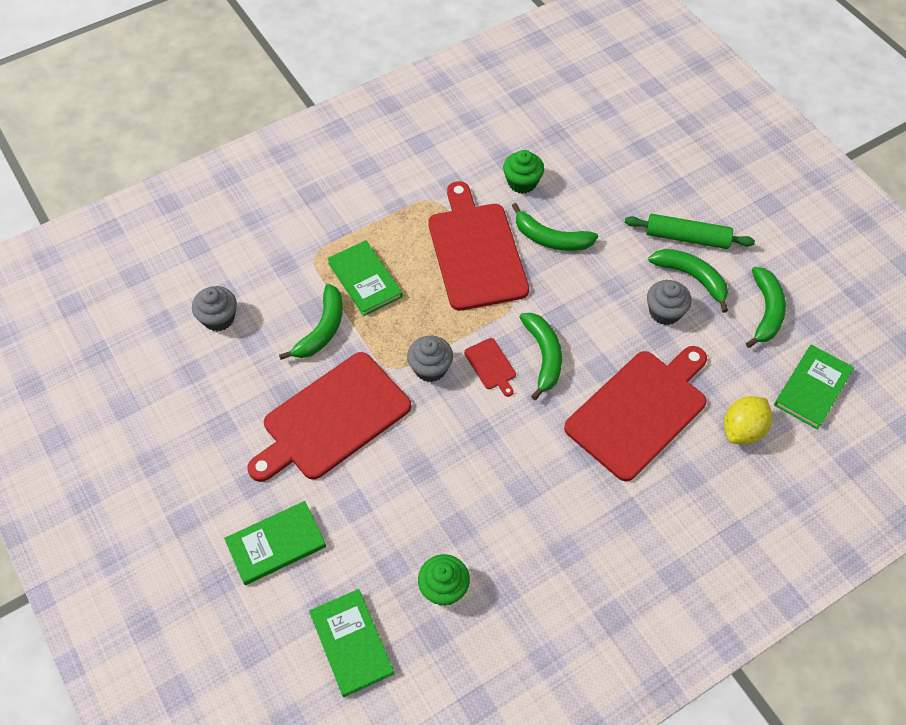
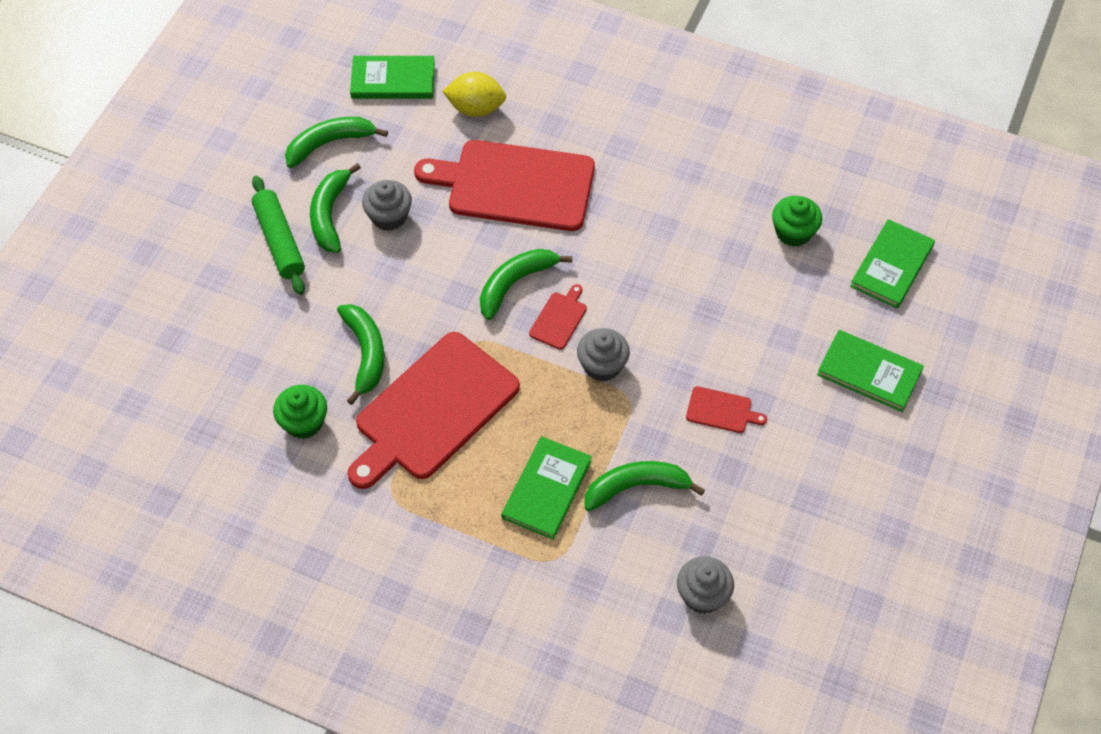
camera: 125 degrees left, 0 degrees up
(332, 419) = (721, 410): red cutting board -> red cutting board, size x0.41

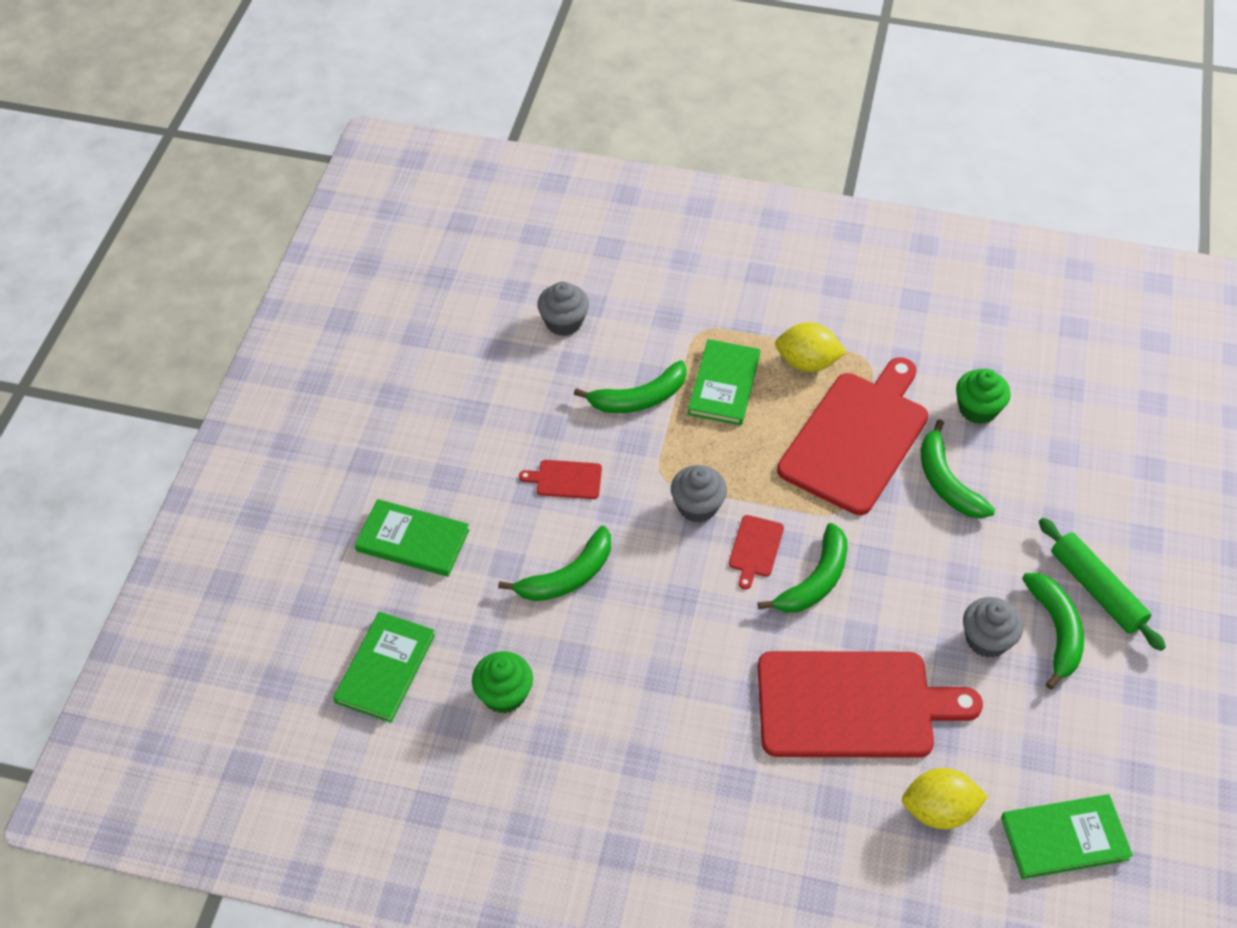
camera: 170 degrees right, 5 degrees down
(329, 143) = (1101, 726): green banana -> green banana (568, 576)
(454, 502) = (807, 363): none -> yellow lemon

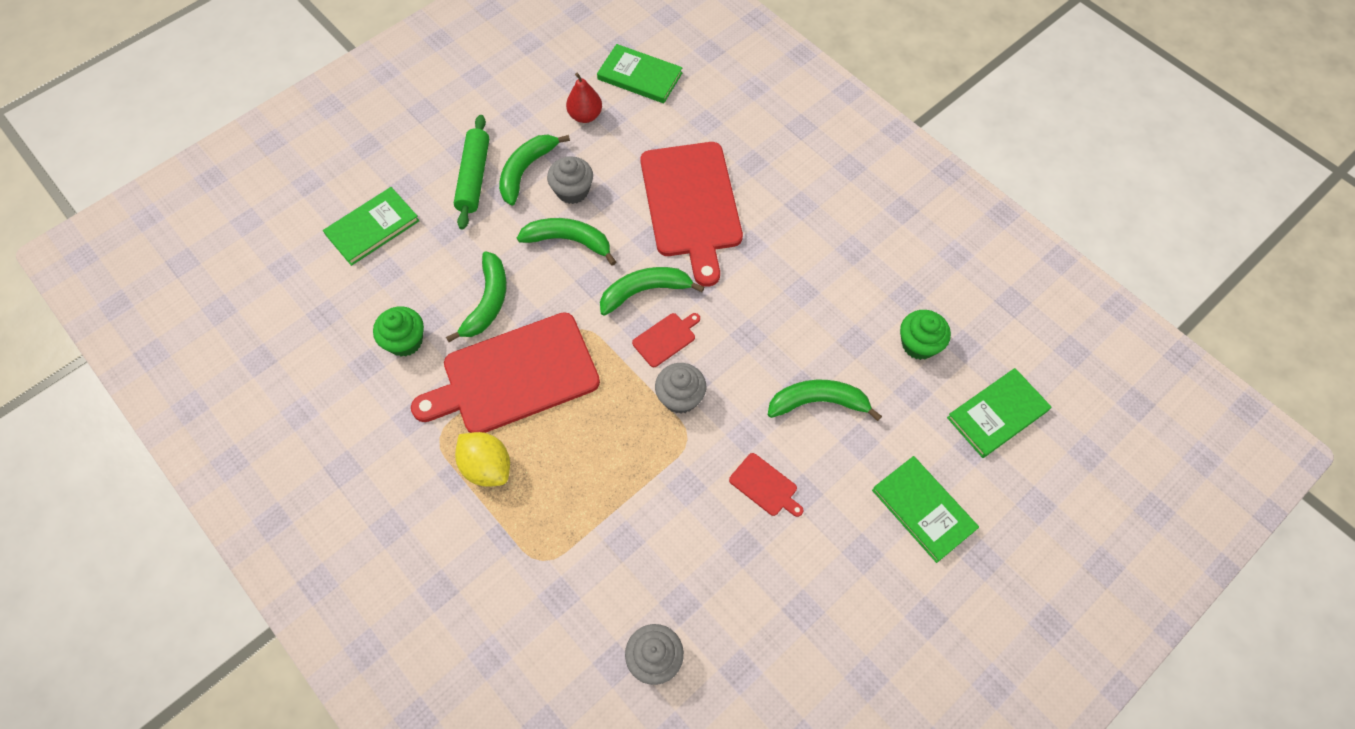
camera: 145 degrees left, 10 degrees up
(639, 398) = (650, 525): green banana -> green banana (569, 241)
(724, 385) = (571, 491): green book -> green book (373, 228)
(853, 704) = (692, 204): red cutting board -> red cutting board turned 135 degrees counterclockwise
(938, 810) = (695, 125): yellow lemon -> none
(1067, 739) = (585, 116): none -> red pear

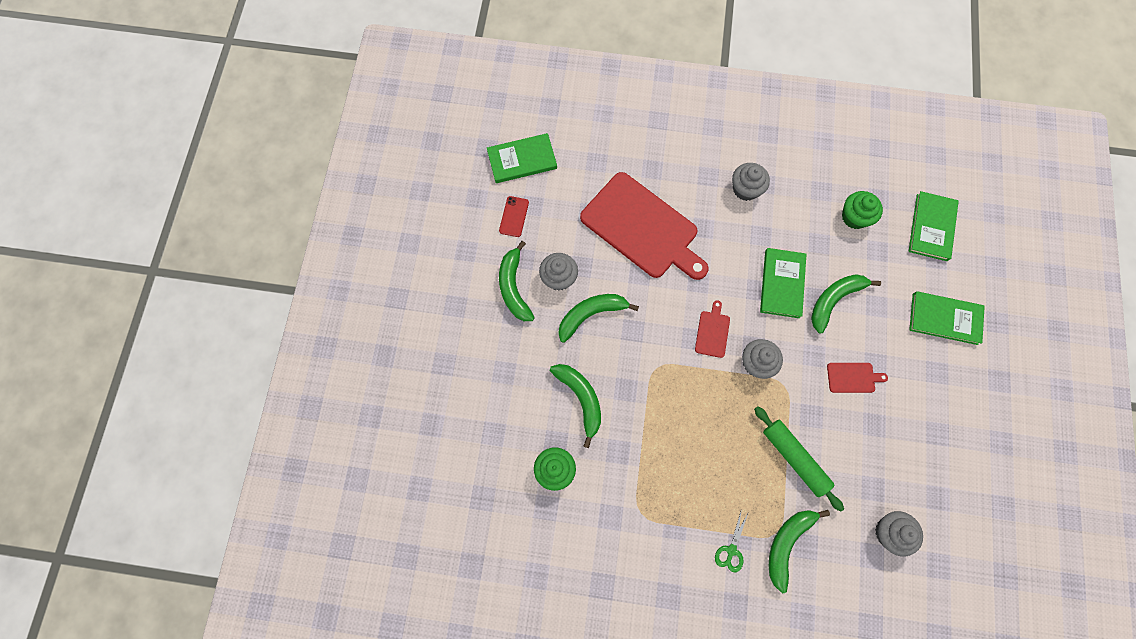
camera: 40 degrees left, 10 degrees up
(373, 228) = (452, 411): green book -> green book (782, 284)
(474, 177) = (483, 319): green rolling pin -> green rolling pin (794, 458)
(485, 539) = (731, 550): none -> green scissors
(487, 467) = (688, 506): yellow lemon -> none
(515, 376) = (647, 433): red cutting board -> none
(585, 116) = (514, 216): red pear -> red phone
(645, 291) = (670, 311): green banana -> green banana (787, 544)
(828, 241) = (745, 189): none -> grey cupcake

